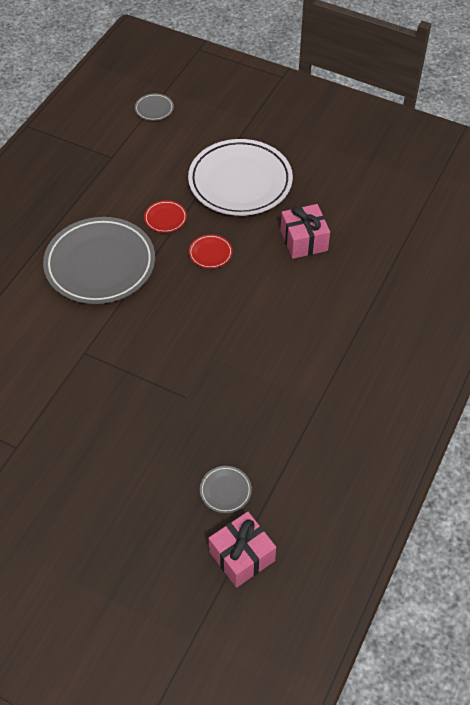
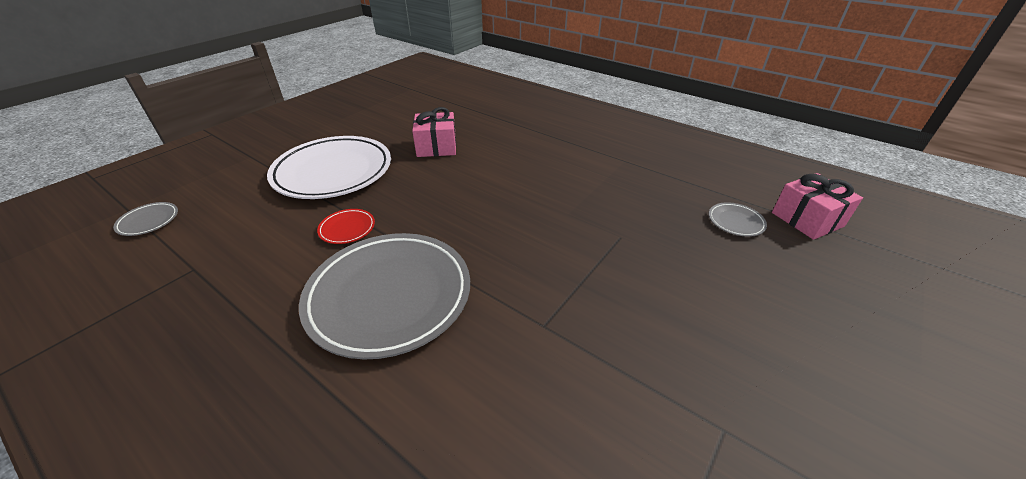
camera: 80 degrees left, 15 degrees down
(210, 253) = (422, 201): red plate -> none

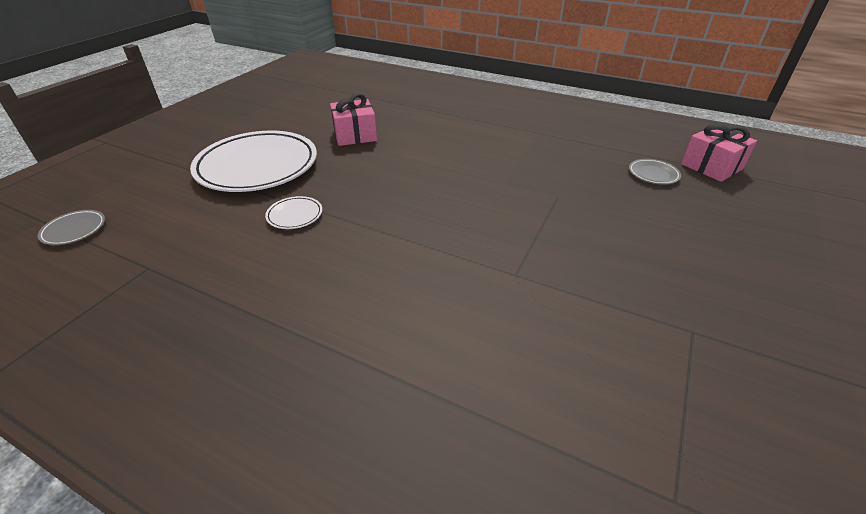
camera: 10 degrees left, 0 degrees up
(347, 229) = (295, 215): red plate -> white plate
(389, 296) = (362, 268): grey plate -> none

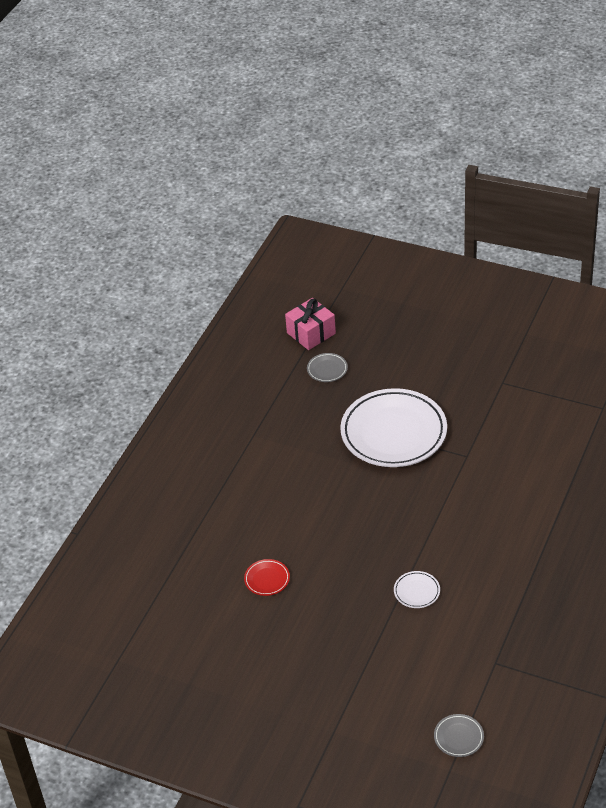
camera: 90 degrees left, 5 degrees up
(257, 166) = (340, 642): white plate -> white plate (393, 432)
(355, 135) = (267, 579): pink gift -> red plate

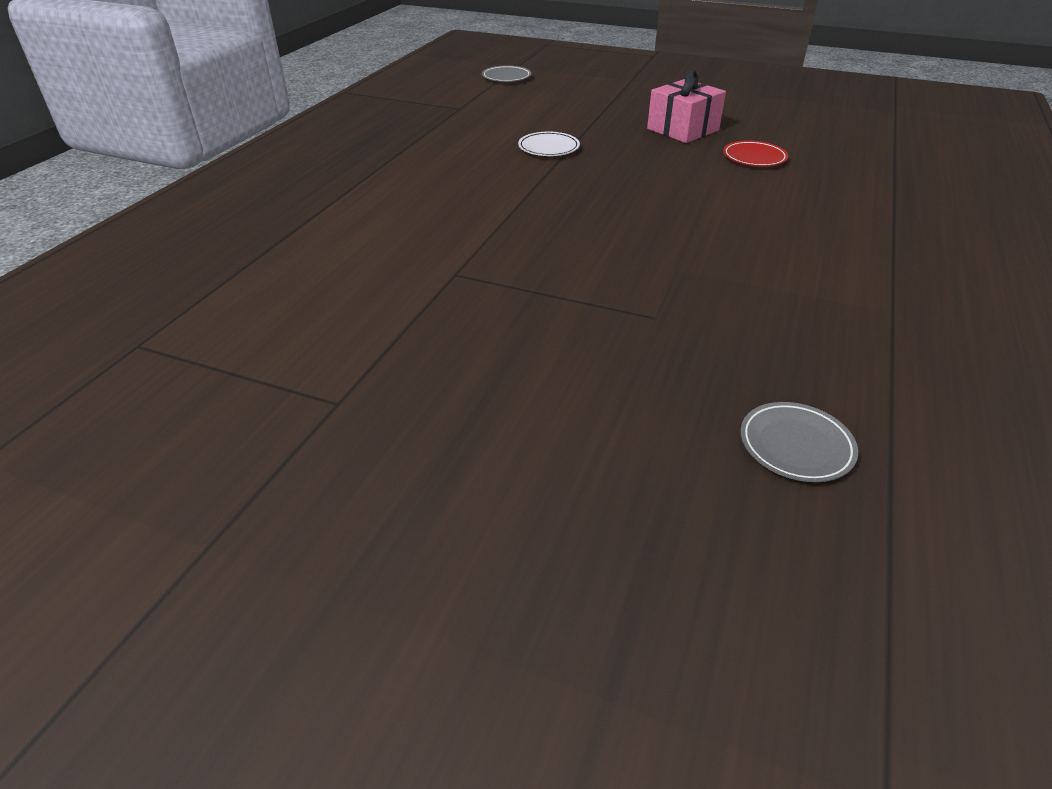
camera: 175 degrees right, 5 degrees down
(311, 333) = (901, 567): pink gift -> pink gift (682, 129)
(393, 432) = (598, 310): white plate -> none

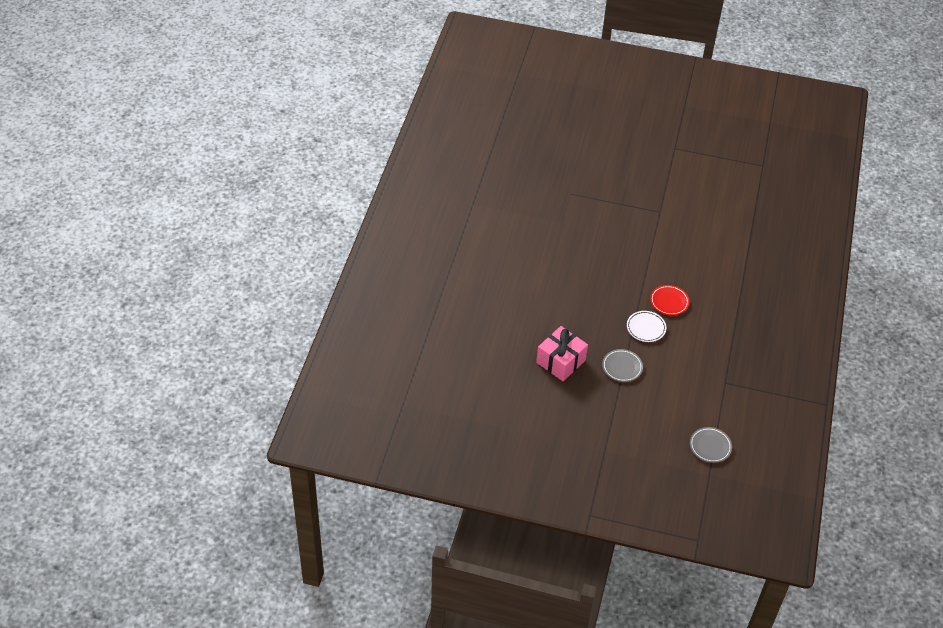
camera: 170 degrees right, 10 degrees up
(754, 158) = (516, 326): red plate -> red plate (669, 302)
(796, 446) = (523, 144): grey plate -> grey plate (622, 367)

